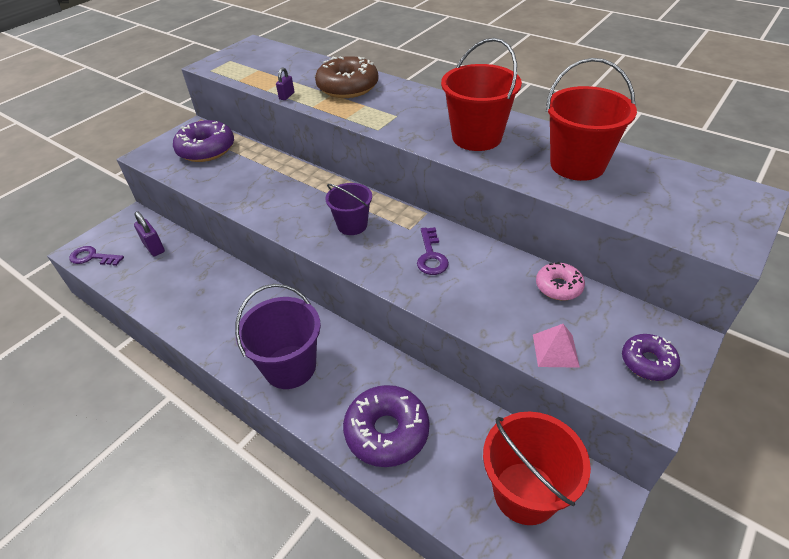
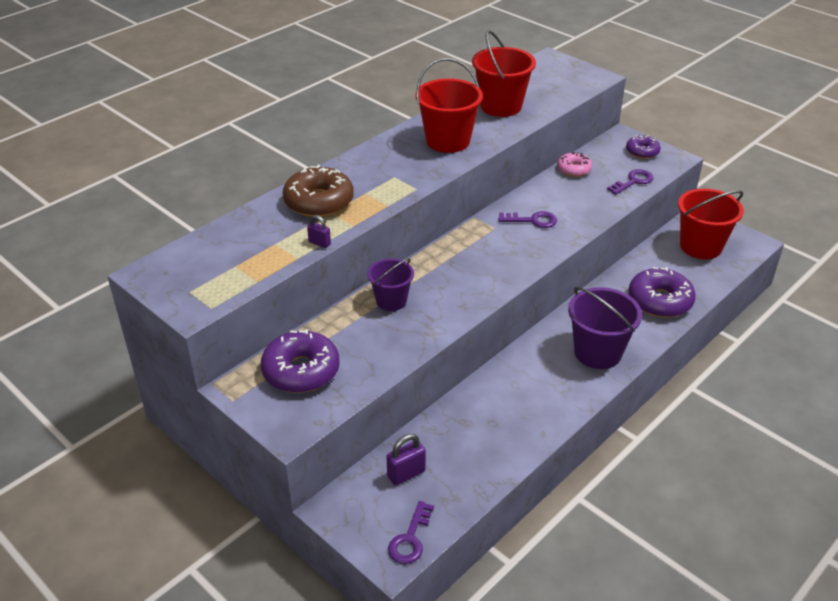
camera: 85 degrees left, 5 degrees down
(352, 225) = (483, 260): purple bucket -> purple bucket (391, 301)
(555, 350) = (633, 181): pink pyramid -> purple key

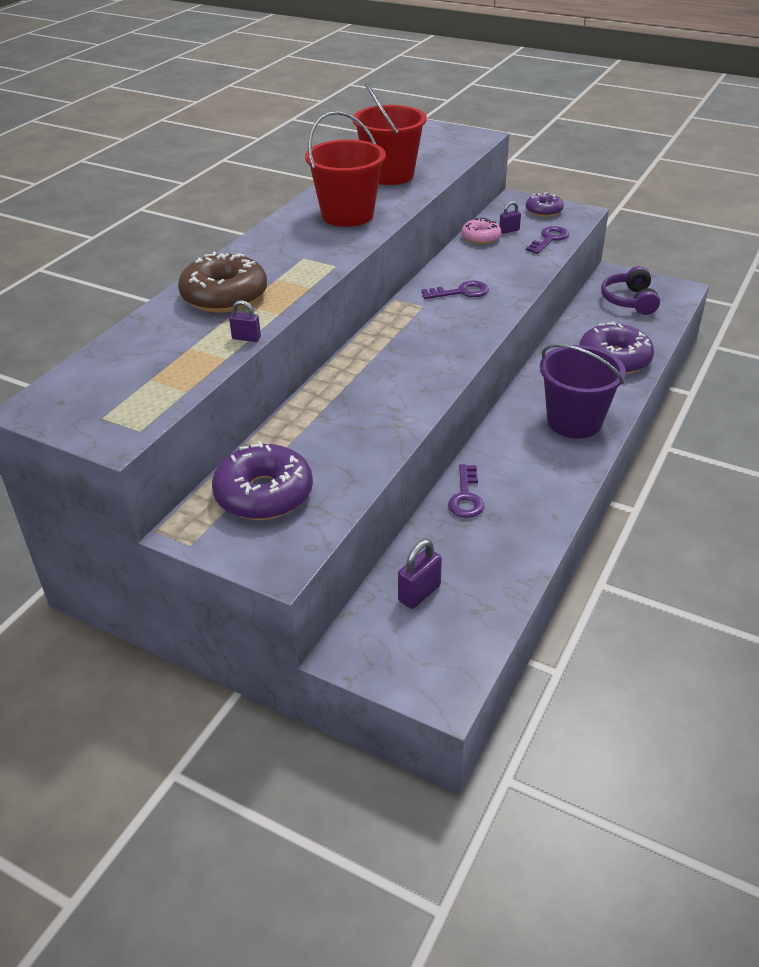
camera: 15 degrees left, 0 degrees up
(391, 301) = (339, 399): purple bucket -> none
(410, 538) = (456, 665): purple key -> purple key (466, 497)
(602, 167) = (509, 230): none -> purple padlock
(700, 246) = (629, 301): red bucket -> purple headphones

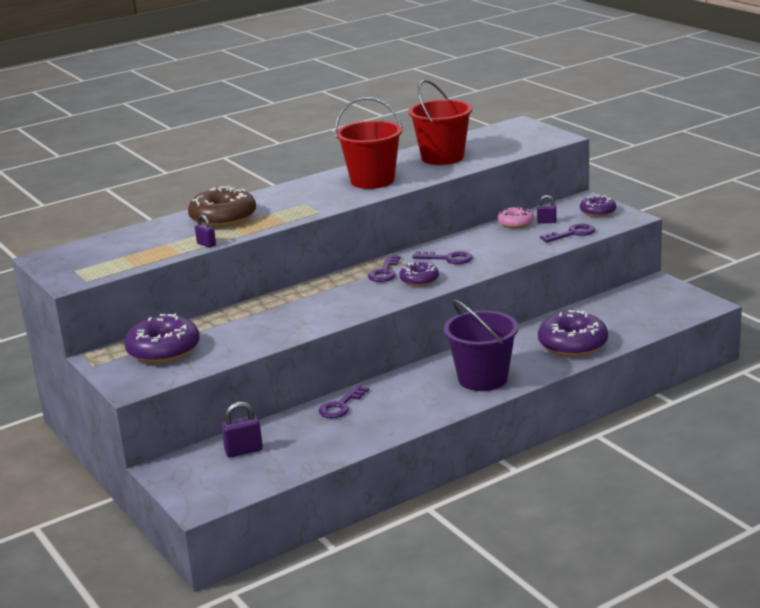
camera: 30 degrees right, 15 degrees down
(413, 323) = (384, 272): none -> purple key
(461, 324) = (419, 280): none -> purple donut
(629, 301) = (645, 305): purple headphones -> none

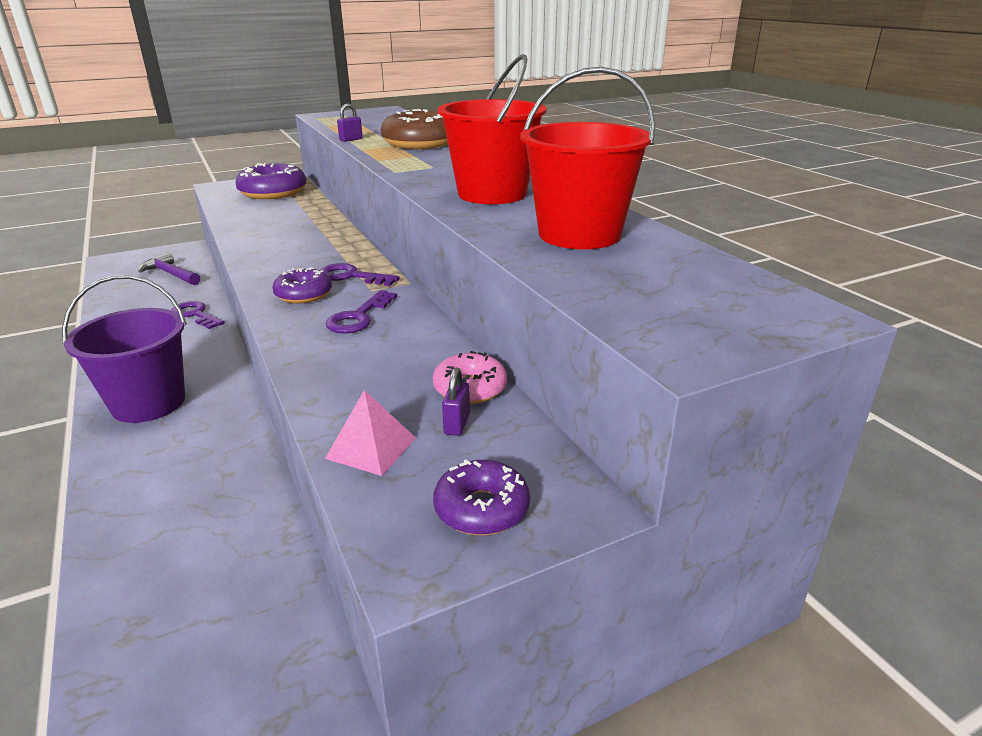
camera: 95 degrees right, 5 degrees up
(243, 451) = (171, 274): purple padlock -> purple hammer
(572, 234) = (371, 448): purple key -> pink pyramid
(572, 344) = (155, 501): purple donut -> none

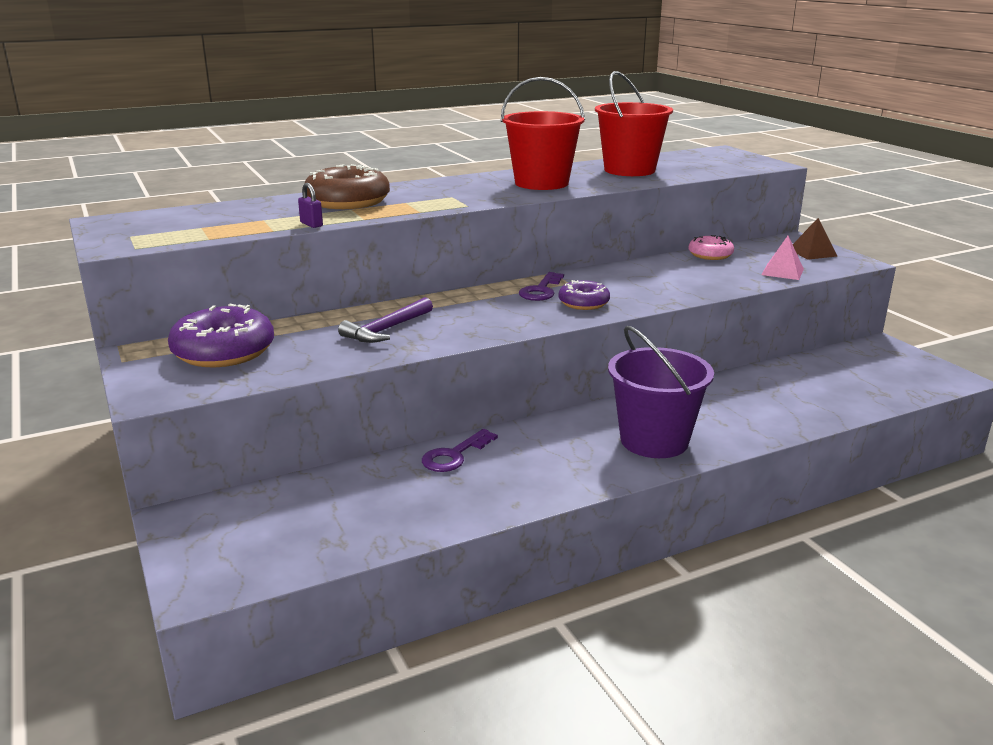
camera: 90 degrees left, 5 degrees down
(171, 274) = (300, 505): purple hammer -> purple hammer (386, 329)
(359, 317) = (623, 283): purple key -> none
(457, 424) = (749, 257): purple padlock -> none
(481, 508) = (812, 252): purple donut -> brown pyramid

